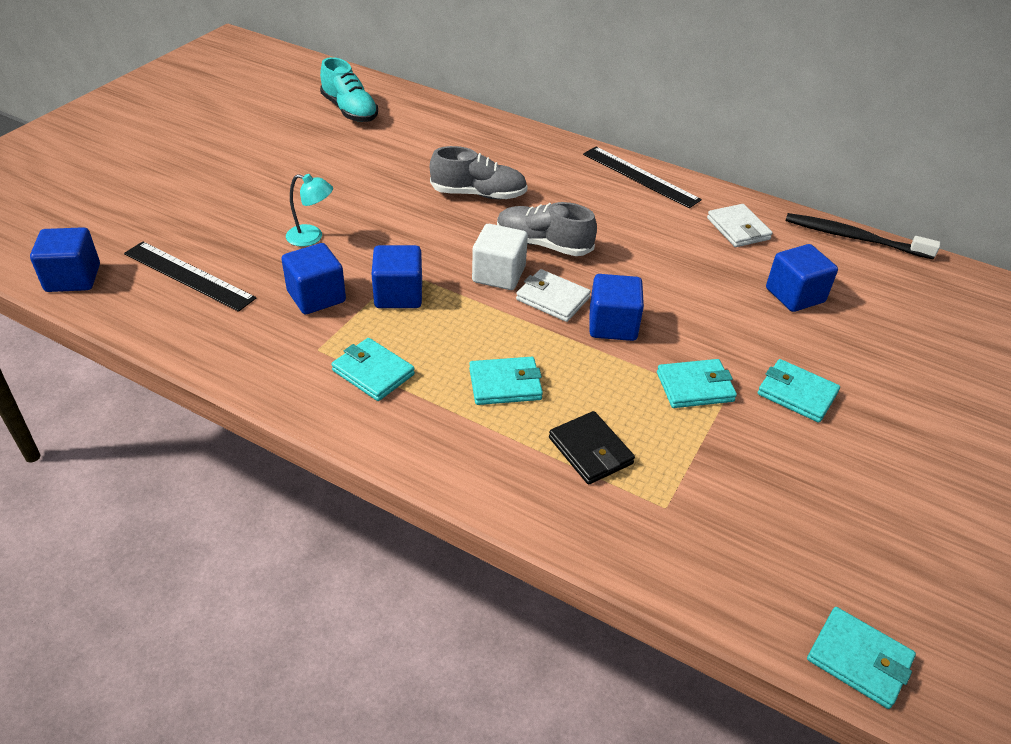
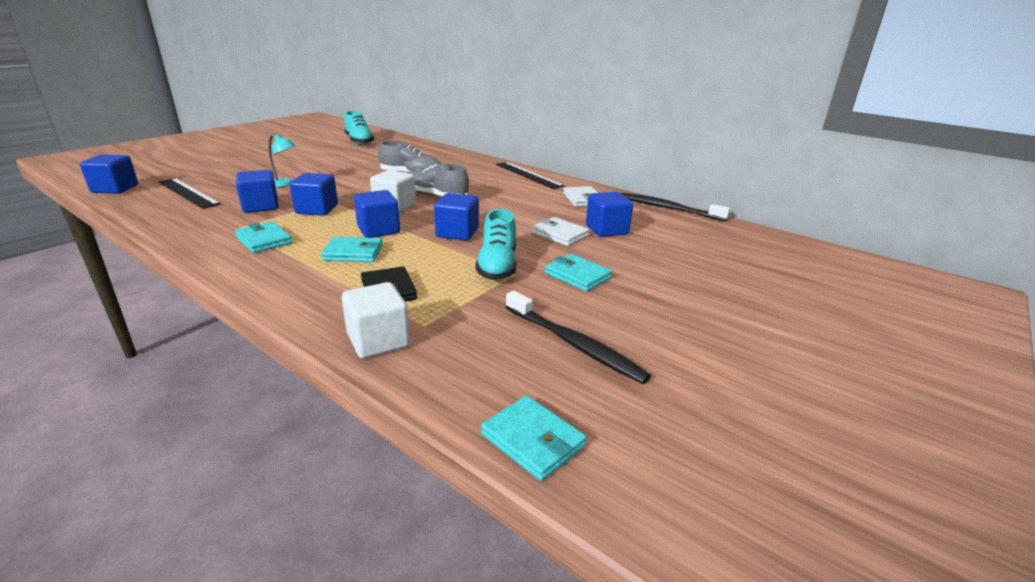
camera: 10 degrees right, 15 degrees down
(509, 332) = (378, 230): none -> blue cube
(552, 299) = (423, 218): white wallet -> white wallet (560, 234)
(629, 540) = (378, 341): none -> white cube
(695, 387) = (497, 266): turquoise wallet -> turquoise shoe
(842, 515) = (574, 344): none -> black toothbrush

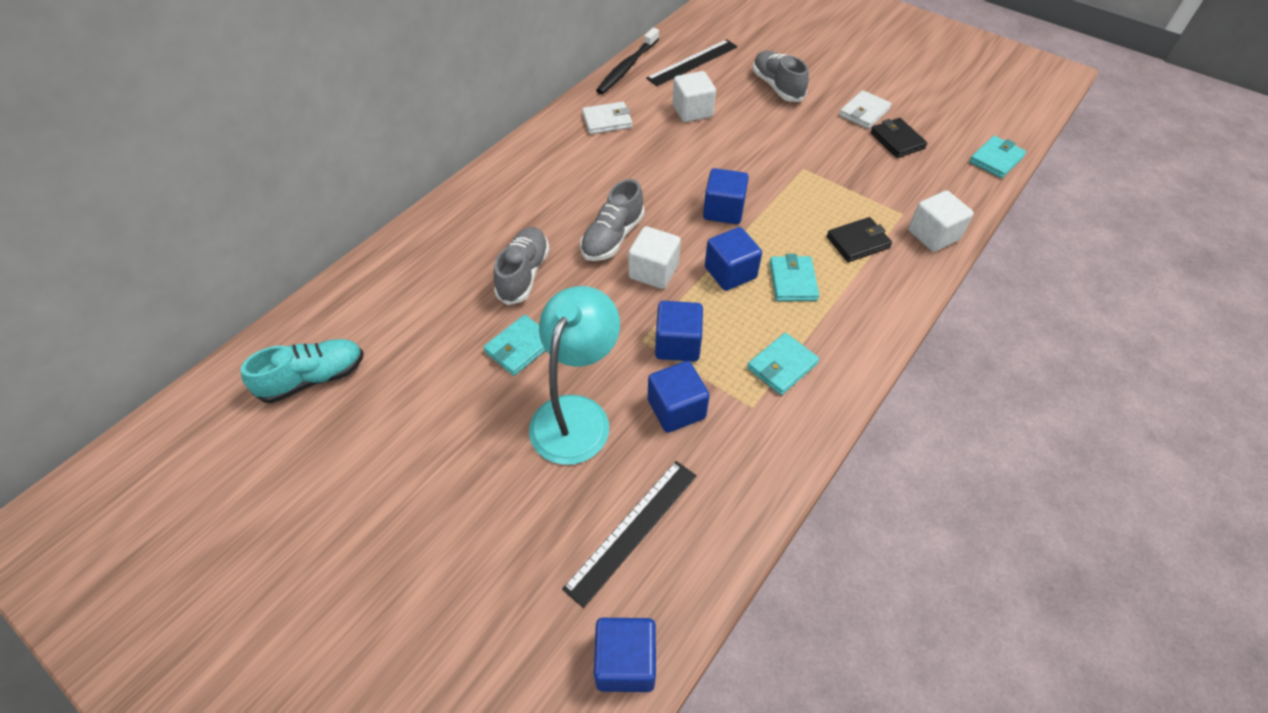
camera: 90 degrees left, 25 degrees up
(284, 184) = (576, 414): turquoise lamp -> turquoise lamp, size x2.05
(497, 266) = (791, 179): turquoise shoe -> none
(528, 175) = (519, 161): black ruler -> black ruler (692, 62)
(560, 234) = (710, 141): white wallet -> white wallet (864, 112)
(574, 344) = (897, 140): black toothbrush -> black wallet
(577, 276) = (795, 134): turquoise wallet -> turquoise wallet (520, 347)
(606, 230) = (692, 111): blue cube -> white cube
(670, 274) = (777, 86): none -> grey shoe

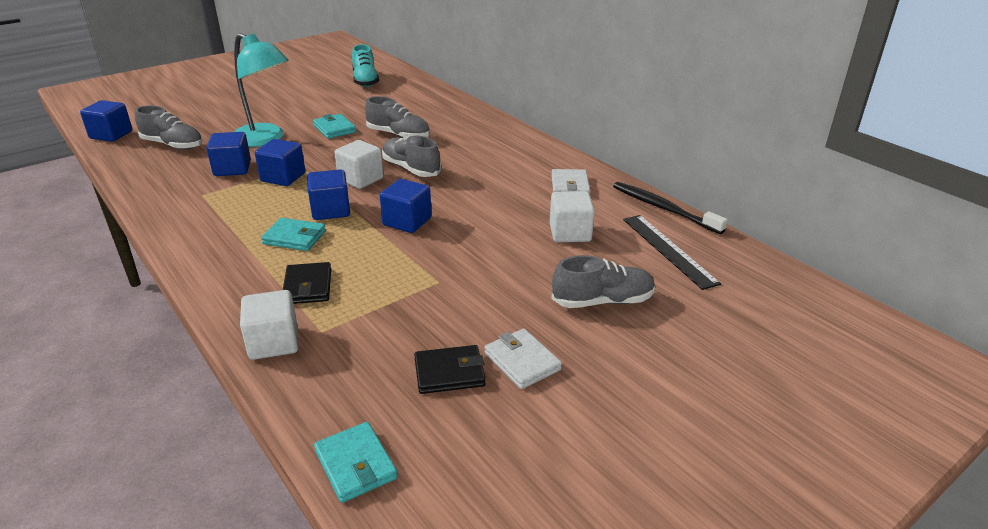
camera: 105 degrees right, 20 degrees down
(632, 530) = (173, 145): black ruler -> grey shoe
(782, 366) = (220, 213): turquoise wallet -> none

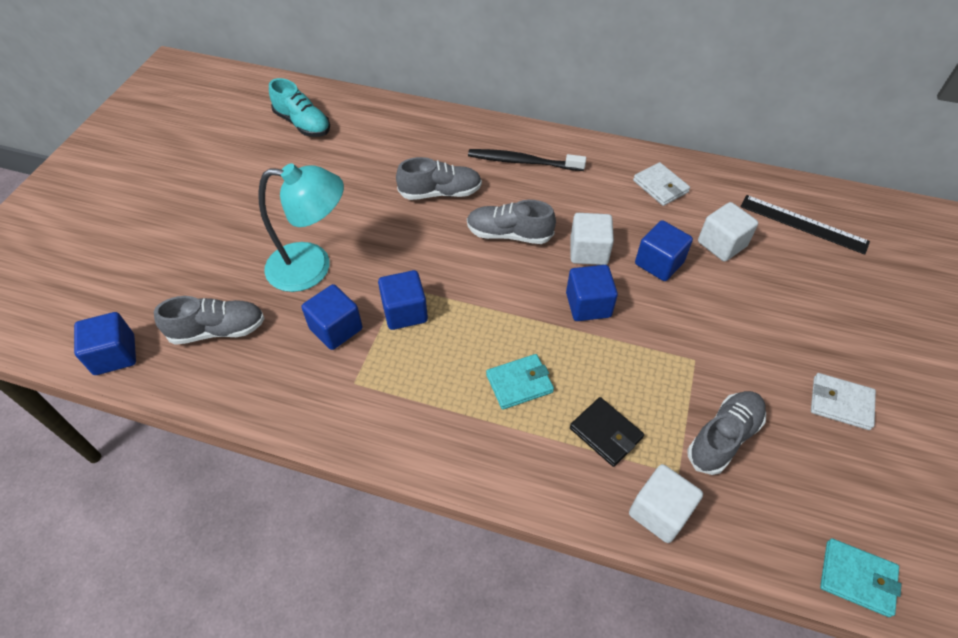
camera: 35 degrees left, 20 degrees up
(331, 210) = (507, 330): blue cube -> blue cube (659, 263)
(334, 129) = (365, 214): turquoise wallet -> none
(361, 179) = (481, 273): white cube -> white cube (588, 251)
(449, 373) = (811, 448): black wallet -> none
(602, 301) = (821, 306): grey shoe -> grey shoe (723, 437)
(663, 208) = (751, 177): black toothbrush -> black toothbrush (522, 162)

